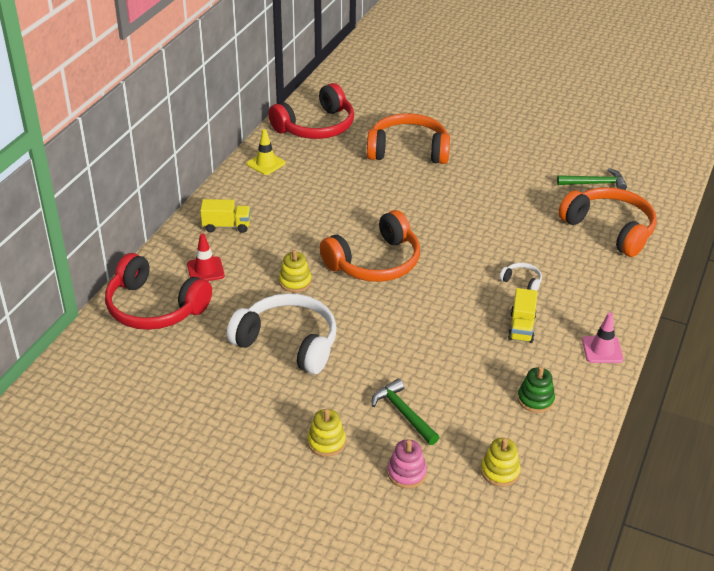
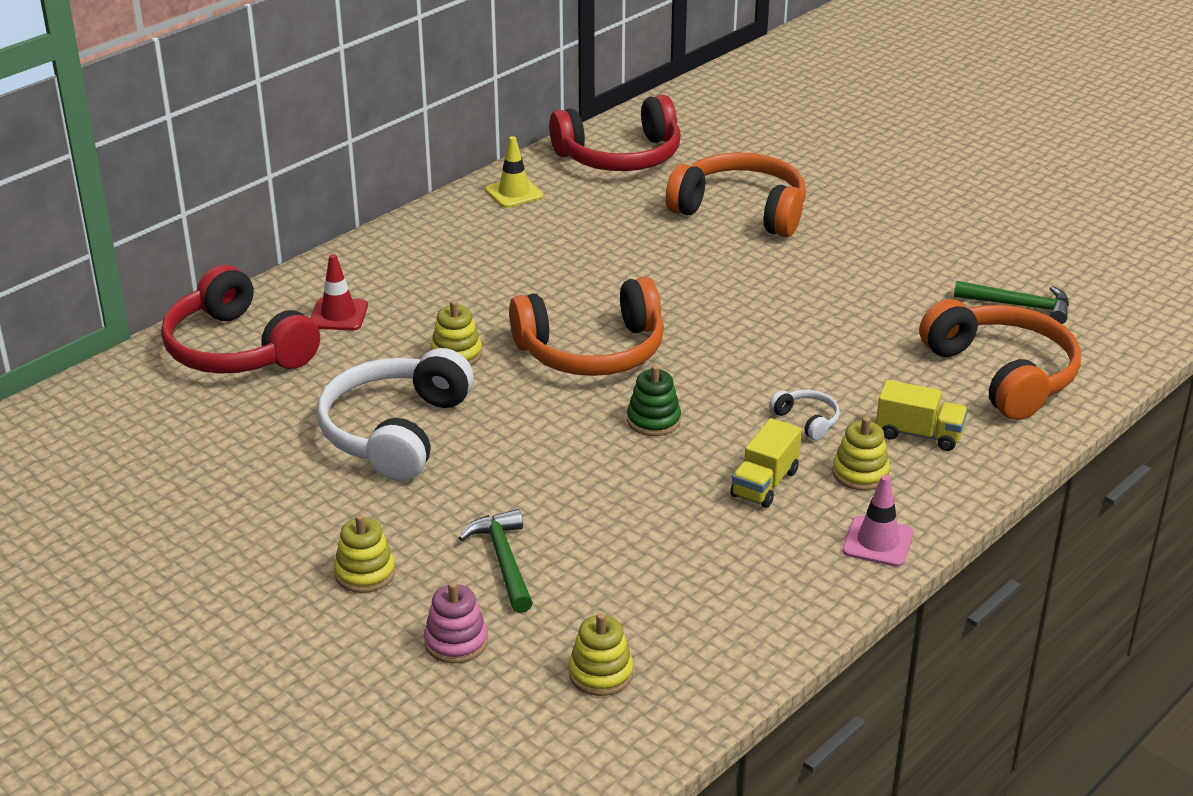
camera: 20 degrees right, 5 degrees down
(226, 226) = (405, 264): yellow truck -> yellow truck (919, 434)
(288, 342) = (395, 431): white headphones -> white headphones turned 120 degrees counterclockwise
(535, 399) = (722, 588): green stacking toy -> green stacking toy (653, 420)
(569, 309) = (860, 473): none -> yellow stacking toy

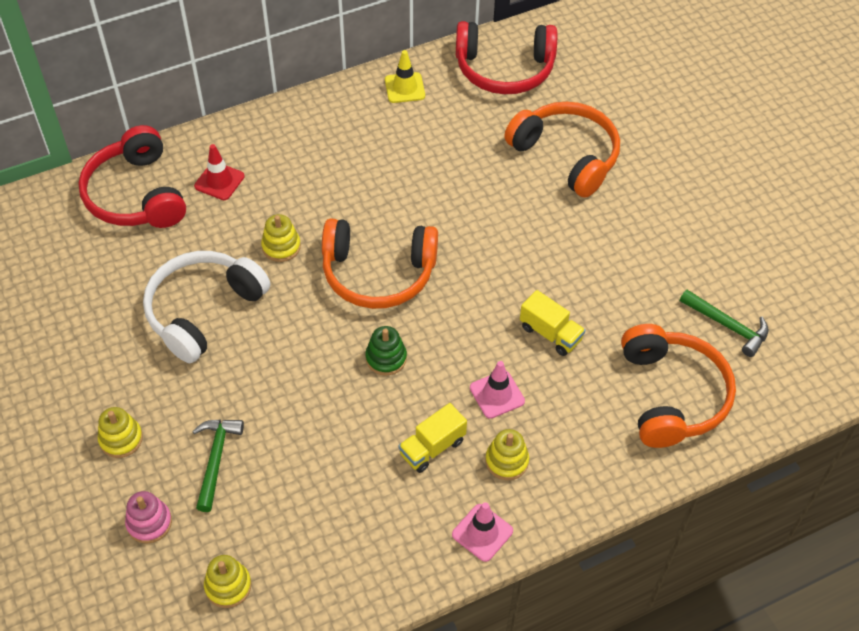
camera: 20 degrees right, 20 degrees up
(807, 420) = (497, 394): white headphones -> pink traffic cone
(919, 434) = (572, 436): yellow truck -> yellow truck (550, 333)

